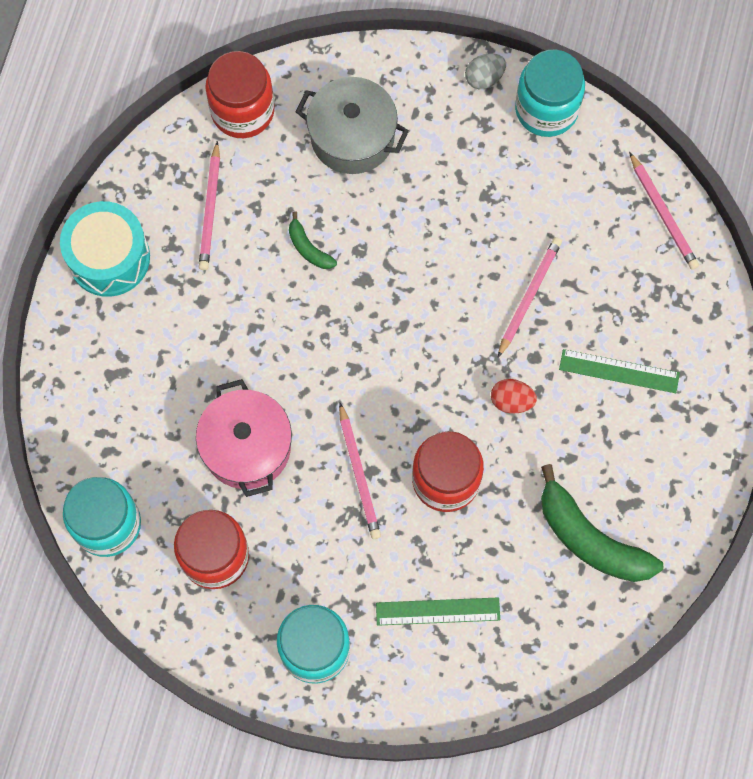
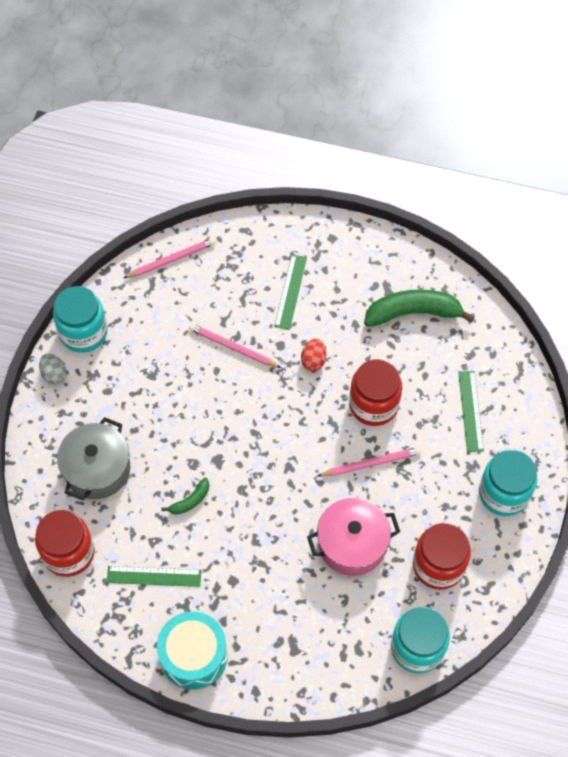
camera: 90 degrees left, 10 degrees down
(210, 209) = (154, 576): pink pencil -> green ruler
(590, 539) = (413, 313): green banana -> green banana turned 135 degrees counterclockwise

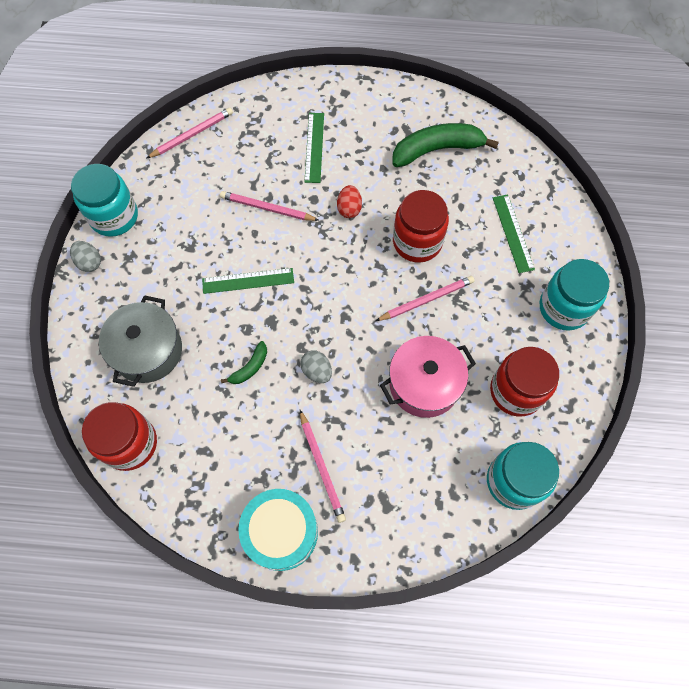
camera: 10 degrees left, 5 degrees up
(154, 576) = (224, 453): green ruler -> green ruler (248, 280)
(241, 604) = (321, 467): none -> pink pencil
(252, 515) = (317, 371): none -> grey egg

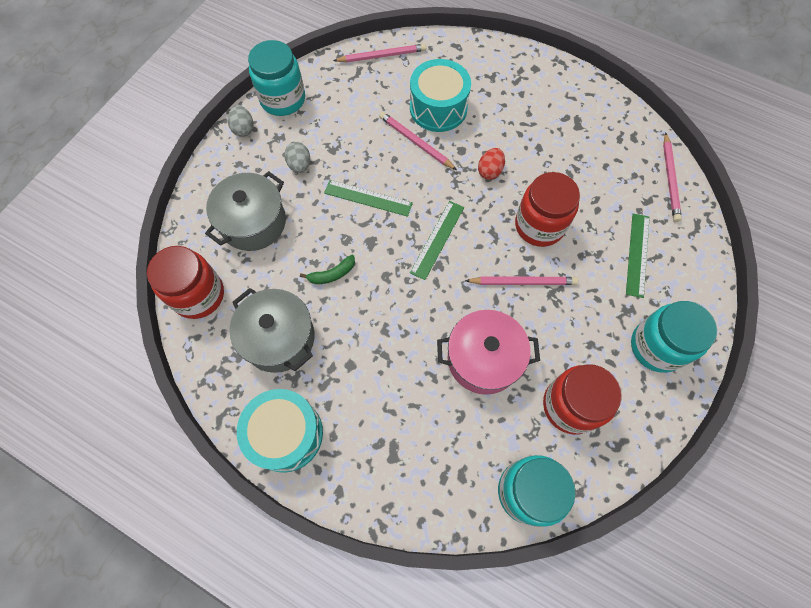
camera: 25 degrees right, 0 degrees up
(230, 449) = (279, 338): none -> grey pot
(272, 166) = (438, 108): none -> turquoise drum
(314, 147) = (484, 105): green ruler -> green ruler (437, 239)
(317, 371) = (389, 303): grey egg -> grey egg (300, 165)
(321, 467) = (351, 392): pink pencil -> pink pencil (670, 179)
(437, 150) = (598, 150): green banana -> none

